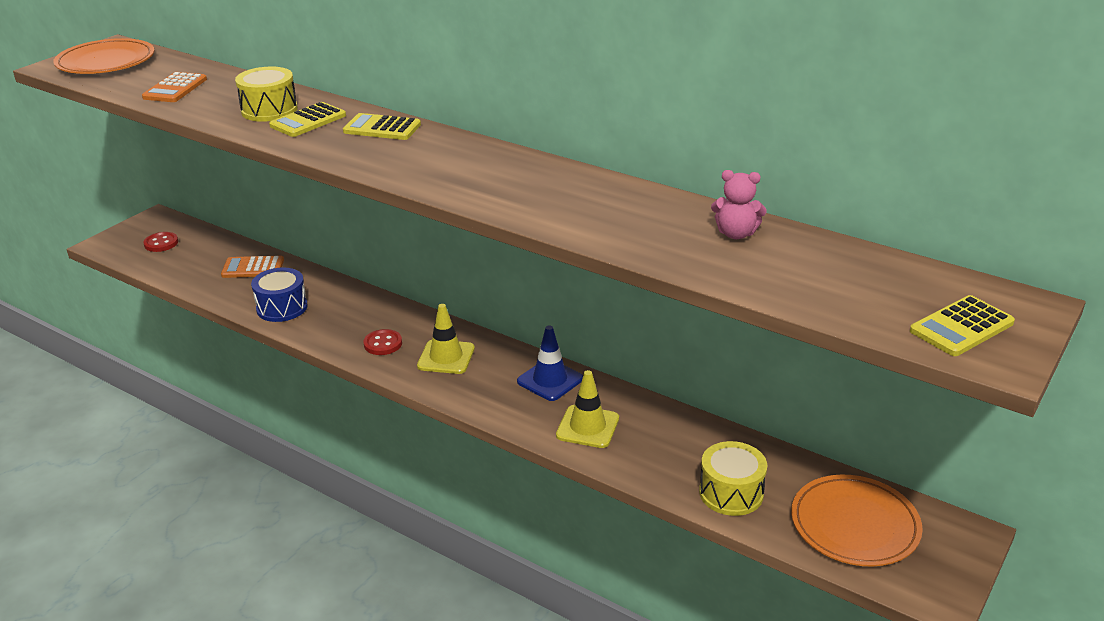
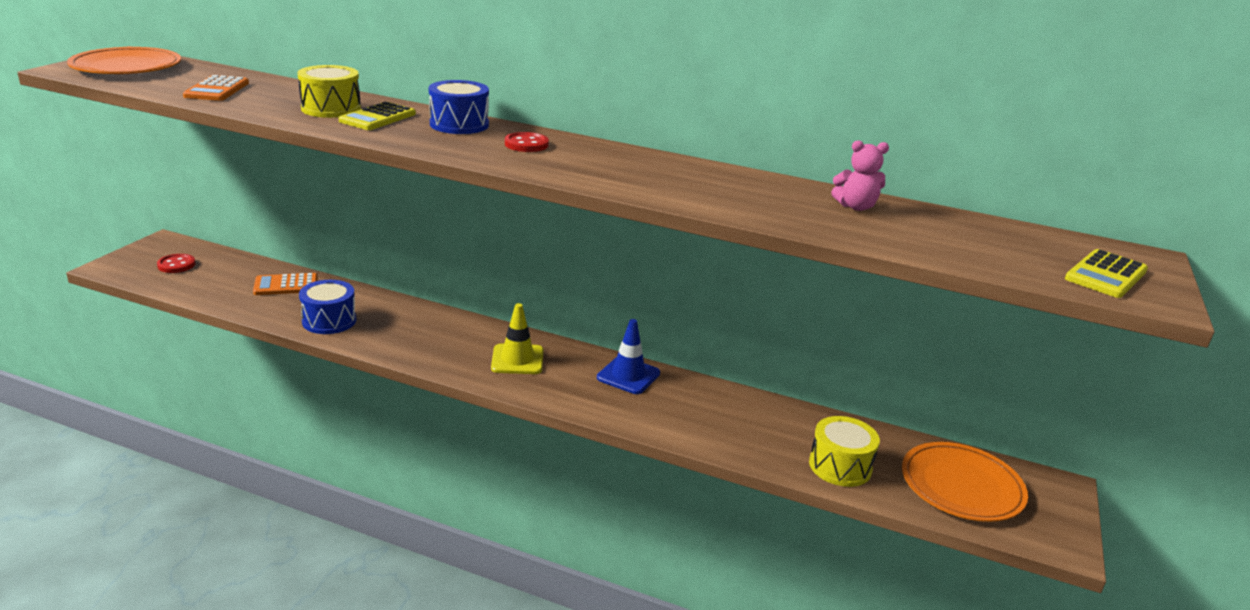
camera: 15 degrees left, 5 degrees down
(382, 128) = (459, 124): yellow calculator -> blue drum
(383, 344) = (448, 350): red button -> red button (526, 144)
(587, 427) = (681, 415): yellow traffic cone -> none

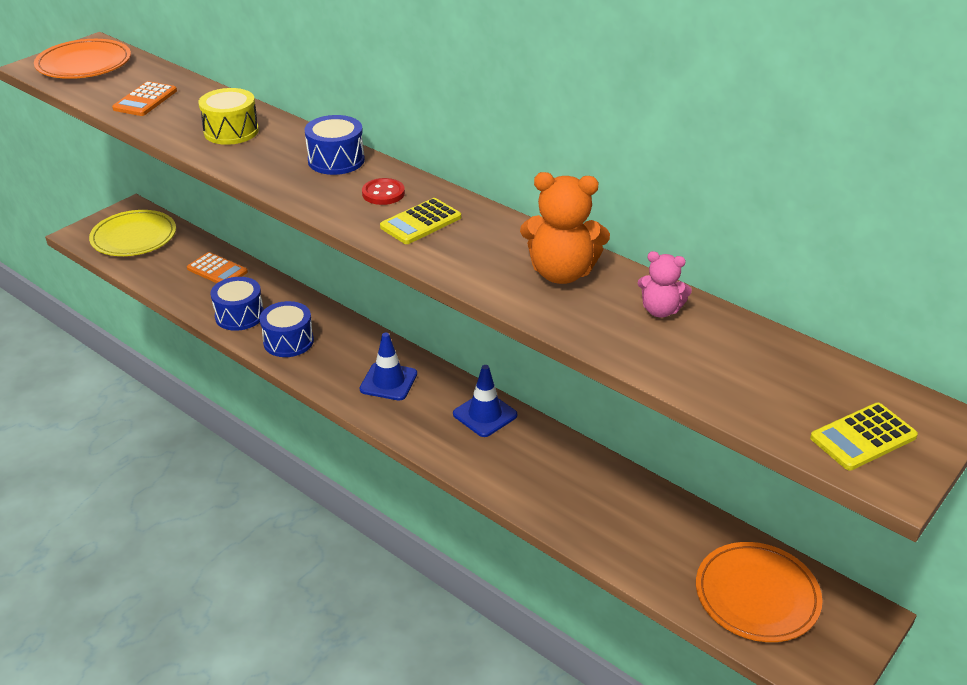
camera: 20 degrees right, 10 degrees up
(176, 265) = (134, 237): red button -> yellow plate
(286, 285) = (217, 270): orange calculator -> orange calculator turned 150 degrees counterclockwise
(378, 118) = (266, 147): yellow calculator -> yellow calculator (421, 222)
(394, 337) = (288, 341): none -> blue drum
(517, 359) = (388, 381): yellow traffic cone -> blue traffic cone
(745, 188) = (561, 273): none -> orange teddy bear
(840, 466) = (641, 550): yellow drum -> none

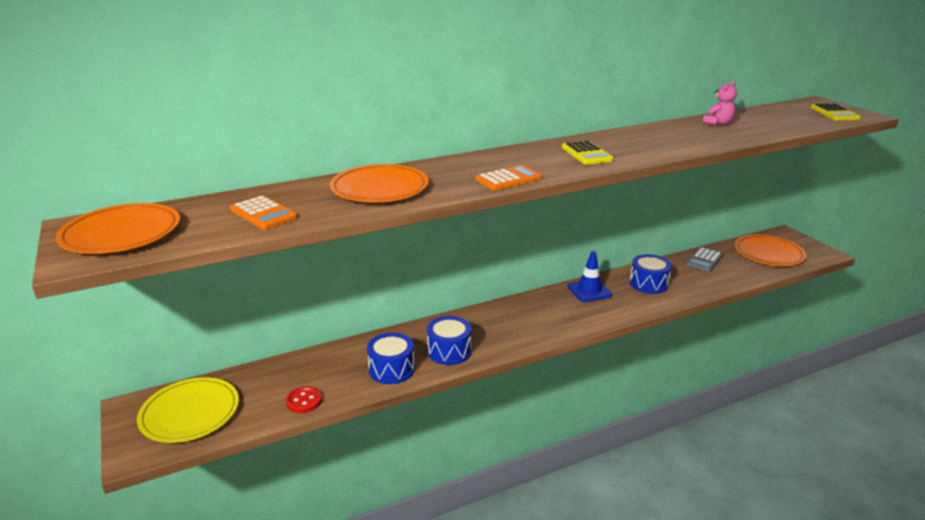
camera: 65 degrees left, 10 degrees down
(217, 270) = (309, 370): orange calculator -> orange calculator (508, 179)
(231, 131) = (380, 188): yellow drum -> orange plate
(336, 160) = (473, 163): blue drum -> blue drum (648, 284)
(383, 193) = (537, 157): red button -> red button (304, 401)
(388, 381) = (532, 318): blue traffic cone -> none
(561, 273) = (670, 134): orange teddy bear -> none
(665, 516) = (704, 260): none -> grey calculator

